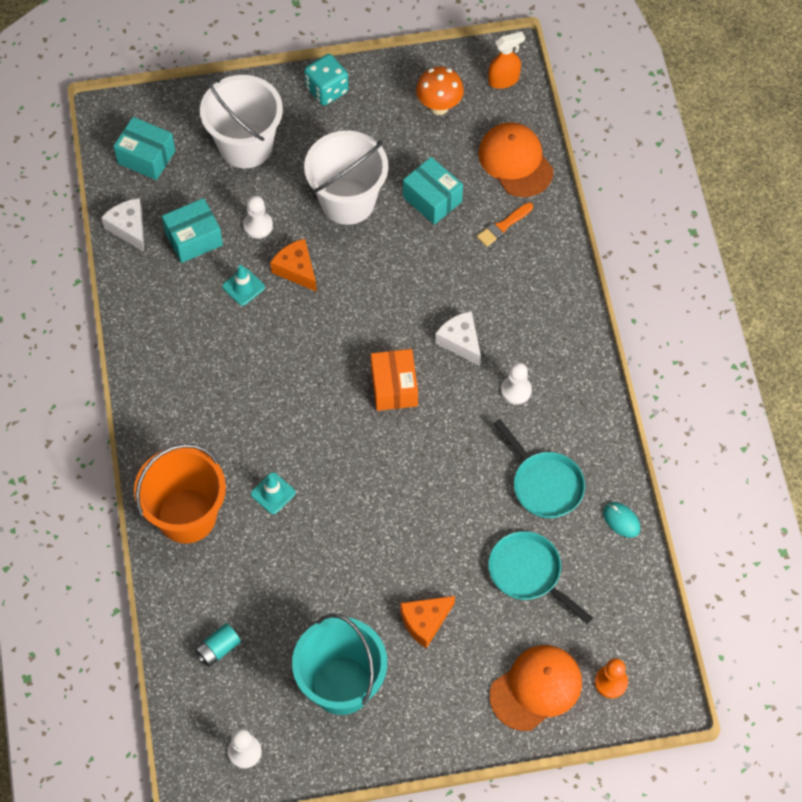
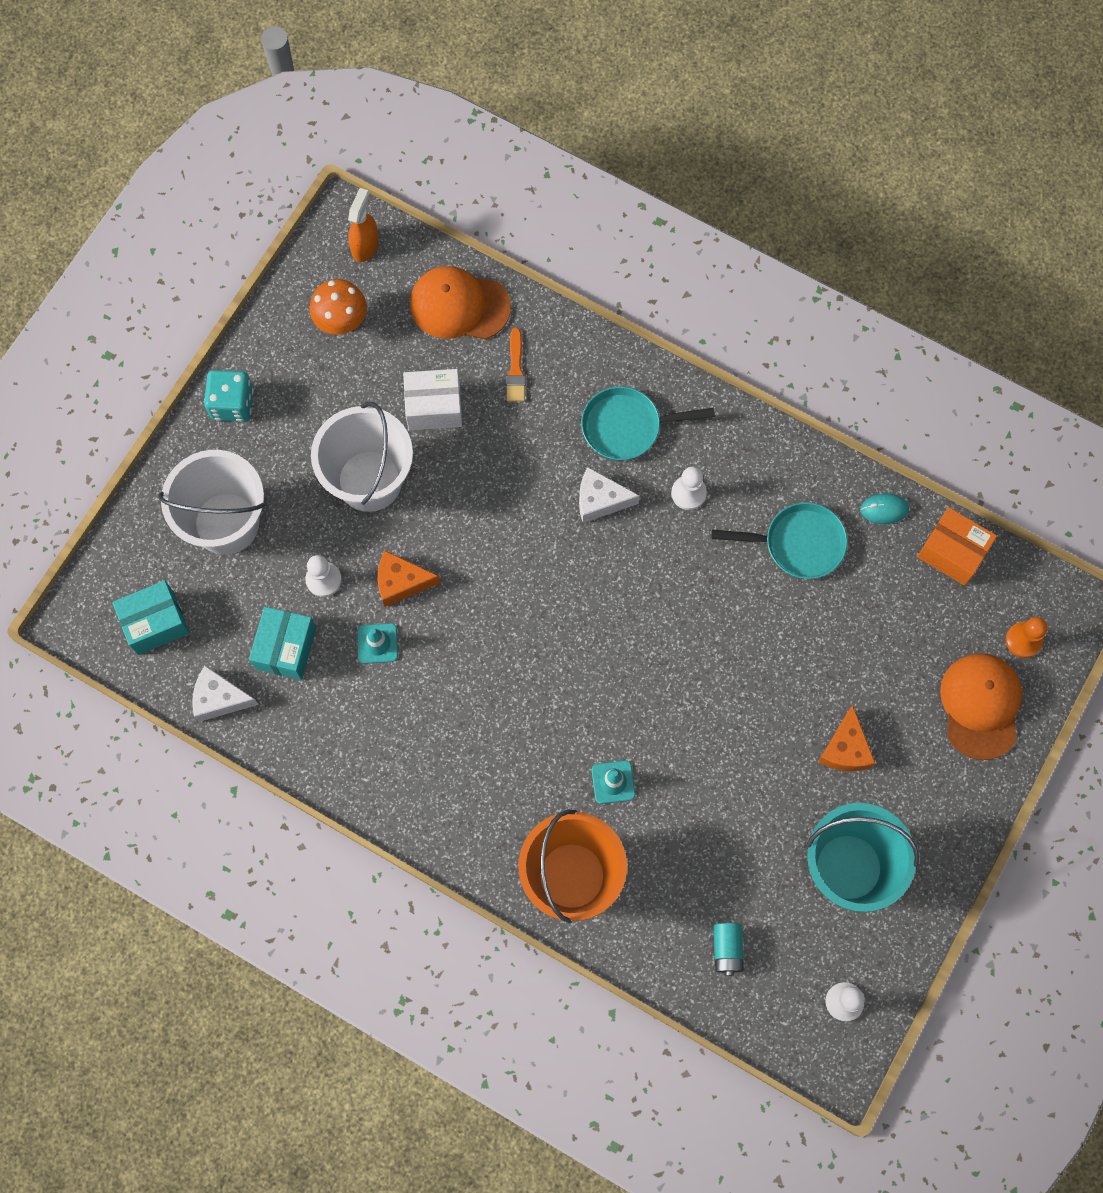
camera: 50 degrees left, 10 degrees up
(394, 387) = (596, 593): orange box -> orange box (952, 552)
(432, 199) = (434, 407): turquoise box -> white box
(528, 573) = (870, 625): turquoise pan -> turquoise pan (626, 427)

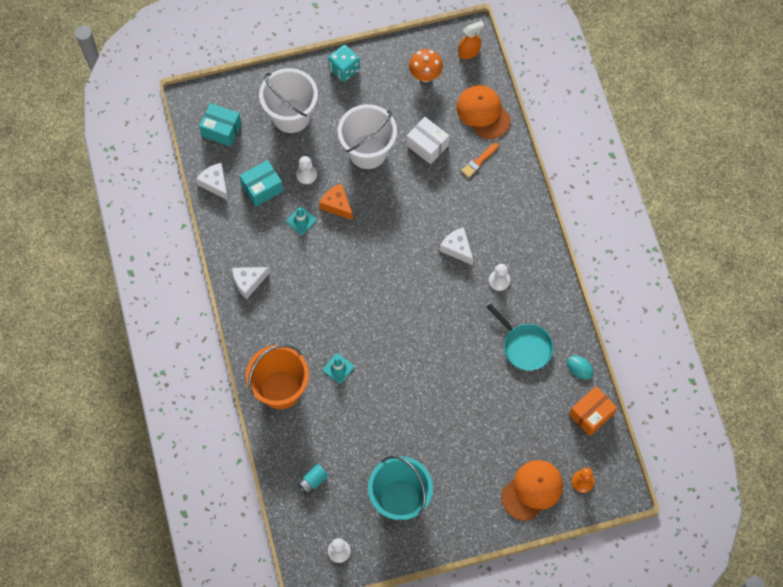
camera: 45 degrees right, 5 degrees down
(393, 782) = (248, 282): none -> white cheese
(626, 427) = (502, 228): turquoise pan -> none
(845, 749) = (452, 450): orange cheese -> none
(952, 552) = (591, 414): orange box -> orange box turned 60 degrees clockwise

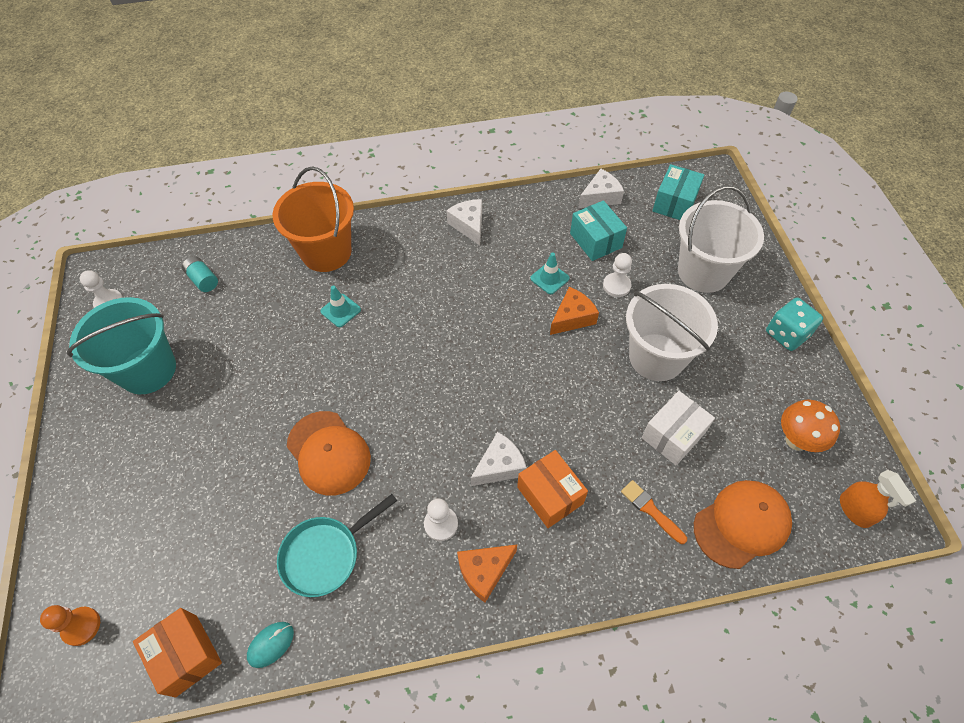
camera: 95 degrees right, 10 degrees down
(474, 218) = (550, 495): none -> orange box
(525, 254) = (484, 571): none -> orange cheese
(532, 490) = (97, 544): orange cap -> orange cap (328, 453)

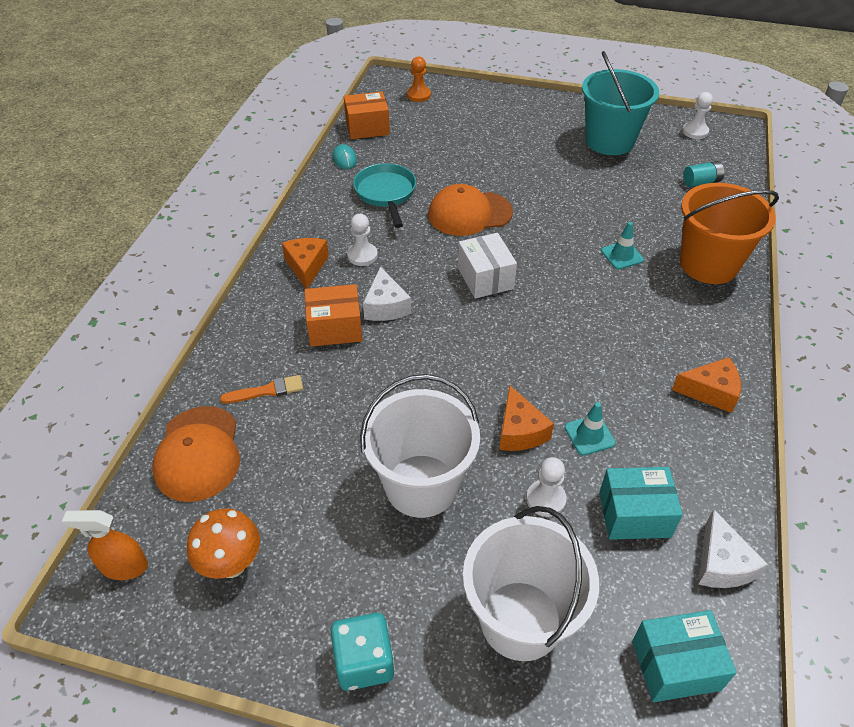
camera: 115 degrees right, 10 degrees down
(469, 225) = (710, 391): white cheese -> orange cheese
(673, 435) = (322, 448): white box -> white box (485, 278)
(674, 203) = (675, 665): turquoise box -> turquoise box turned 60 degrees counterclockwise

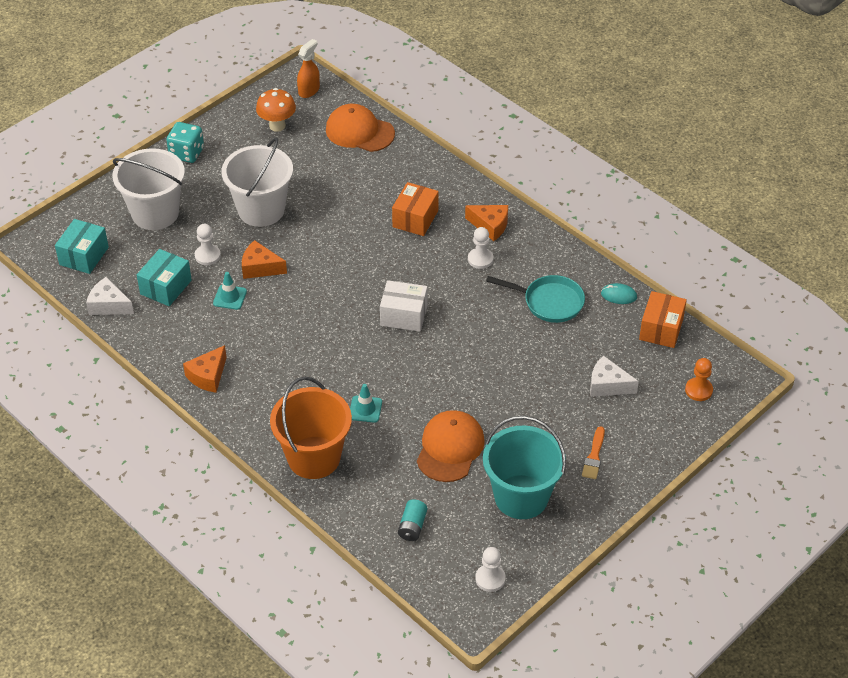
camera: 120 degrees right, 0 degrees up
(266, 391) = (385, 171): orange brush -> orange brush (594, 456)
(385, 306) = (416, 251): white cheese -> white cheese (607, 385)
(469, 213) = (485, 342): orange cap -> orange cap (450, 448)

